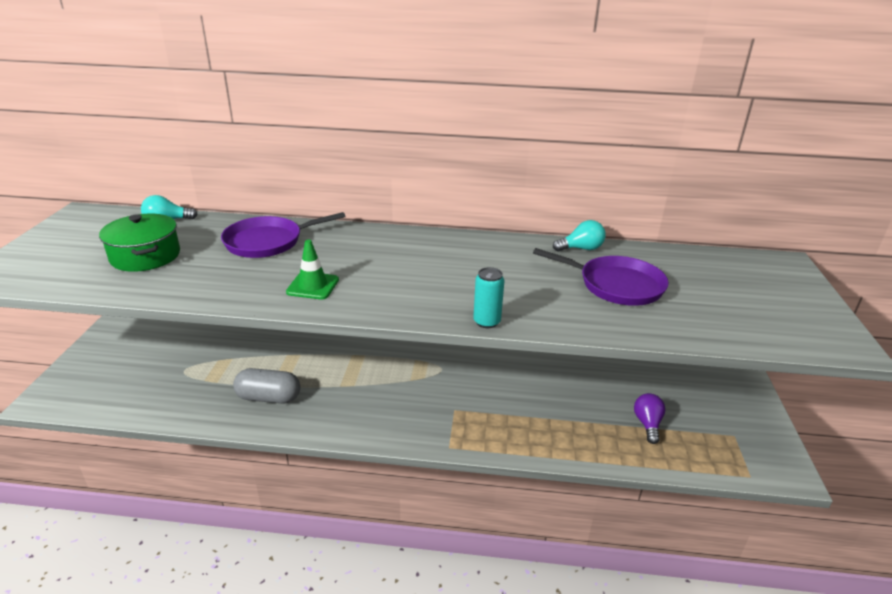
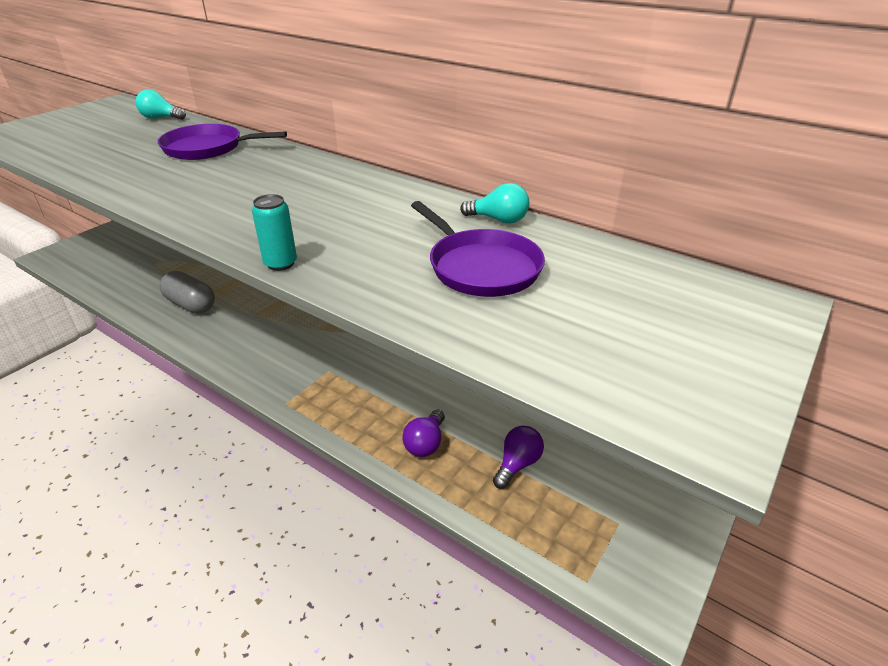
camera: 30 degrees right, 5 degrees up
(145, 256) = (105, 140): green pot -> none
(313, 286) = (183, 191): green traffic cone -> none
(579, 435) = (425, 443): none -> purple light bulb

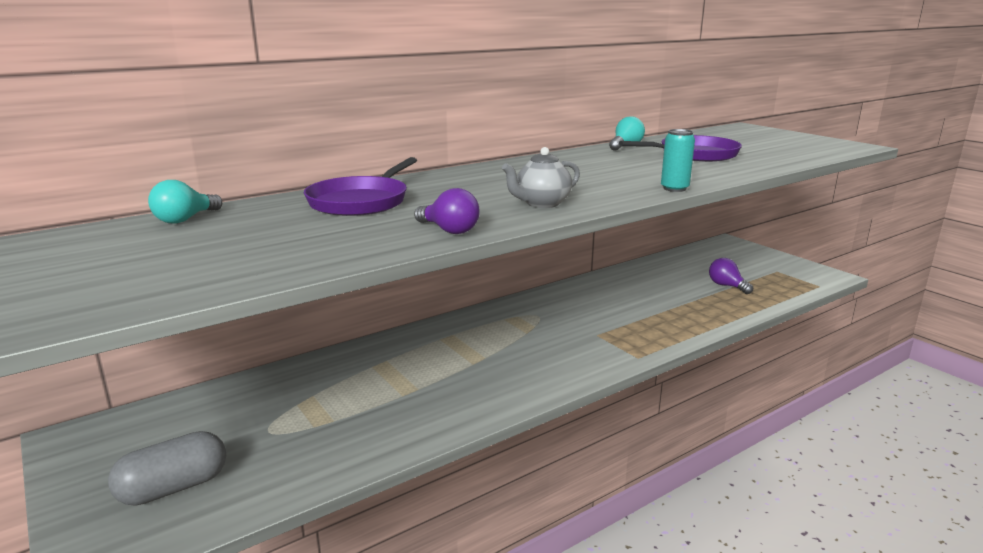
camera: 70 degrees left, 15 degrees down
(191, 304) = (418, 404): grey capsule -> grey capsule (174, 488)
(207, 206) = (541, 204): none -> grey teapot
(425, 443) = (702, 309): purple light bulb -> purple light bulb (449, 230)

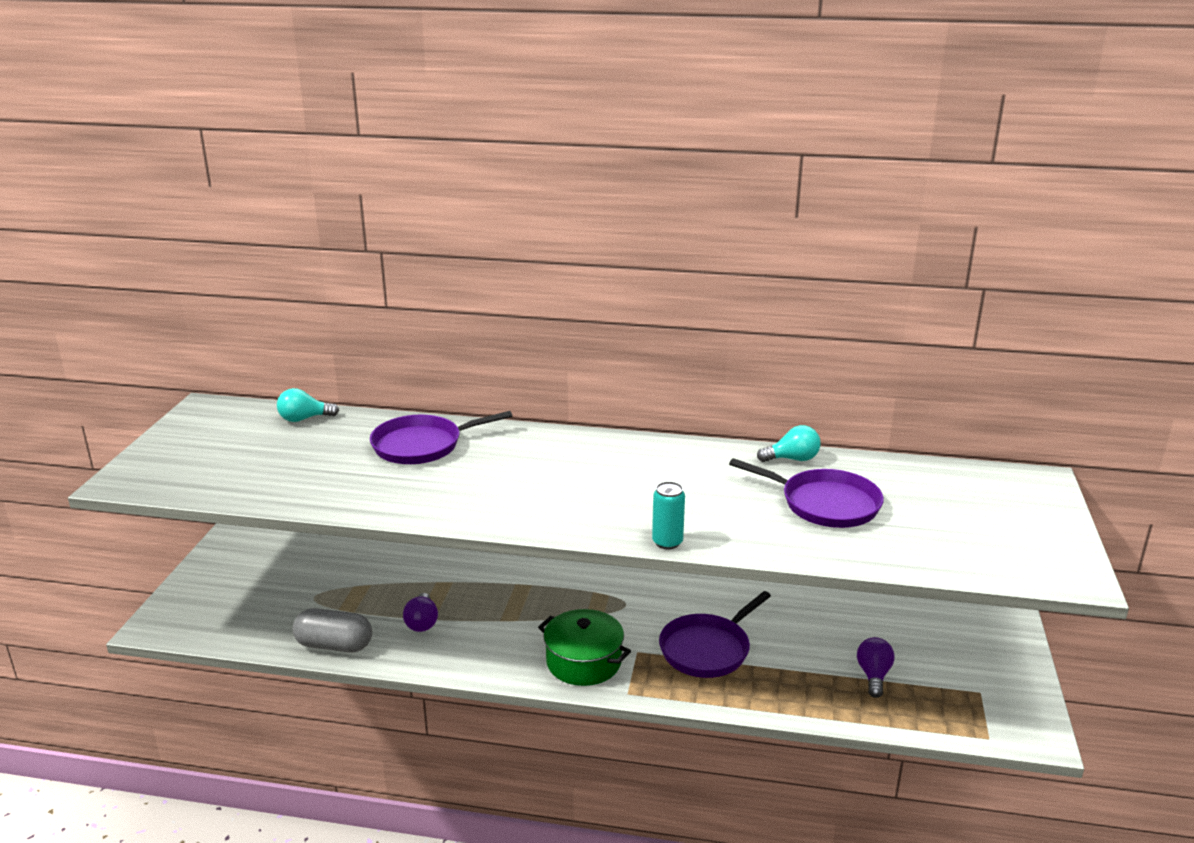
camera: 45 degrees right, 5 degrees up
(174, 488) = (229, 606): grey capsule -> grey capsule (334, 645)
(449, 230) = (406, 506): purple light bulb -> purple light bulb (422, 622)
(541, 204) = (523, 508): grey teapot -> none
(577, 356) = (583, 662): none -> green pot
(631, 314) = (707, 649): none -> purple pan

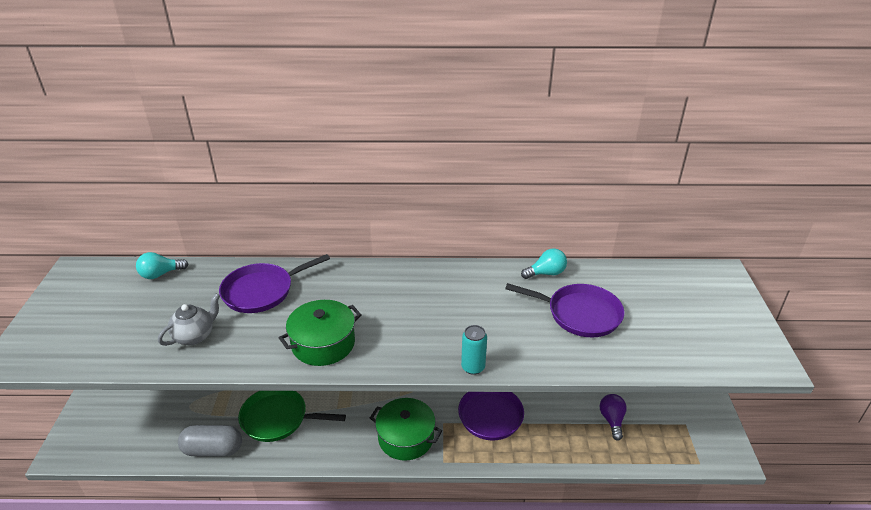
camera: 10 degrees left, 10 degrees up
(333, 480) = (195, 336): none -> grey teapot
(422, 622) = (278, 418): purple light bulb -> green pan
(485, 502) = (323, 343): none -> green pot

